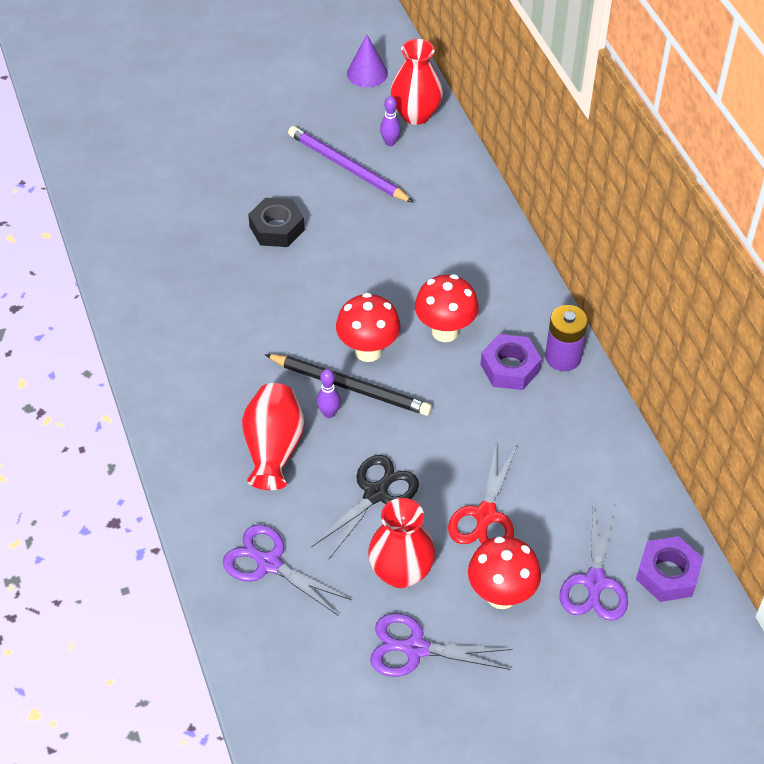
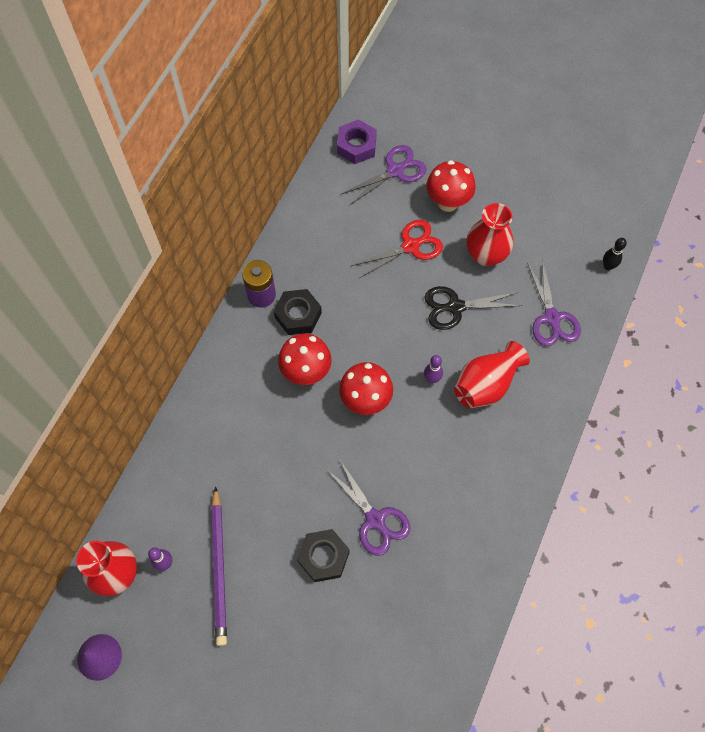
camera: 135 degrees left, 15 degrees up
(259, 673) = (608, 266): none -> black bowling pin
(350, 387) = (401, 385): black pencil -> none
(415, 648) = (517, 214): purple scissors -> purple scissors (375, 520)
(510, 368) = (298, 315): purple nut -> black nut

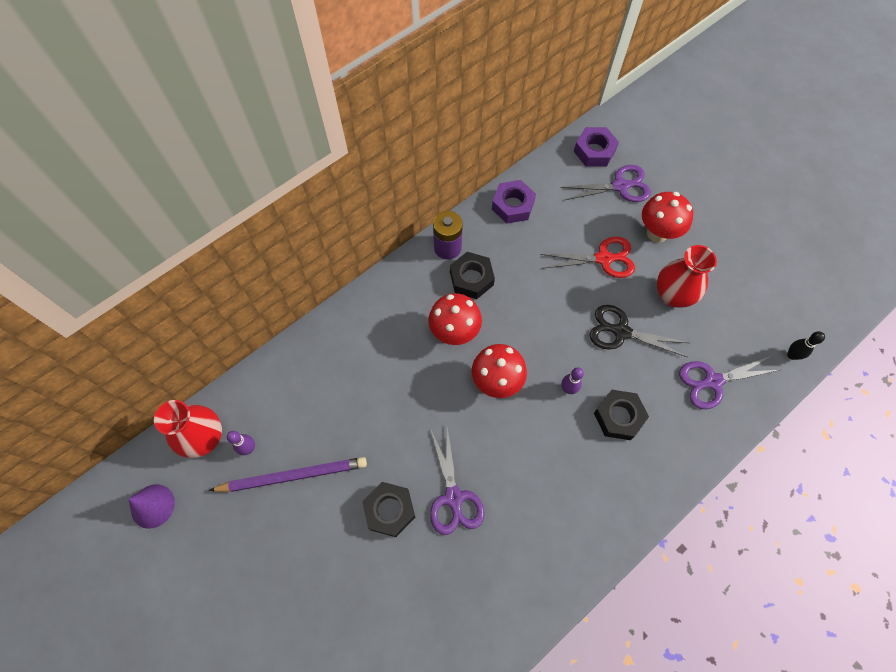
camera: 25 degrees right, 0 degrees up
(219, 568) = (293, 475): purple pencil -> purple pencil turned 120 degrees counterclockwise
(304, 229) = (512, 205): none -> purple nut
(486, 384) = (618, 417): red vase -> black nut
(552, 318) = (712, 381): purple scissors -> purple scissors turned 60 degrees clockwise

